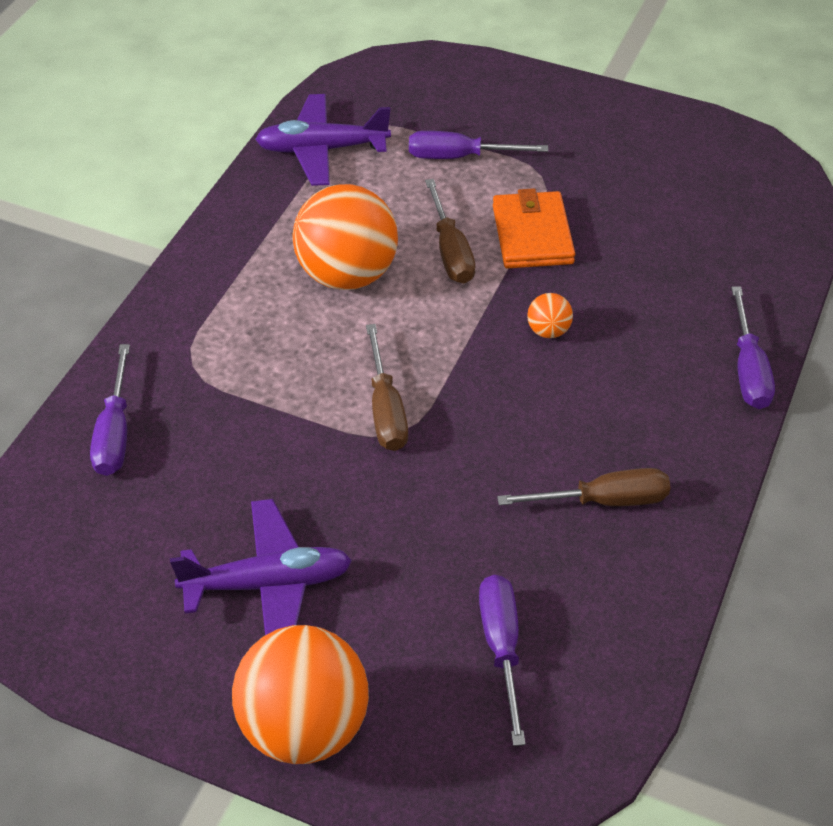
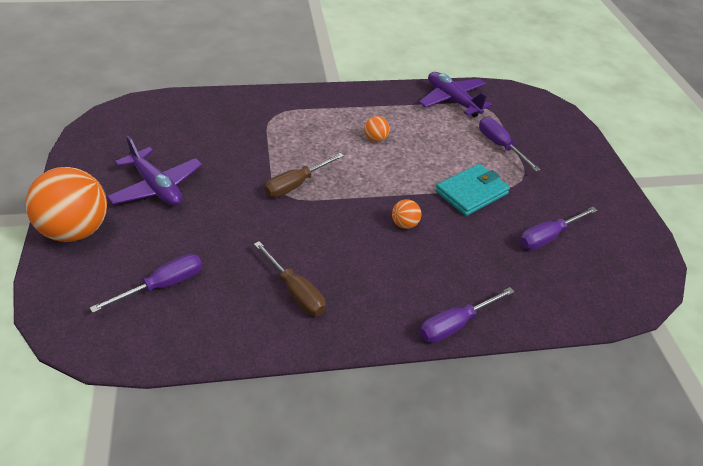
camera: 55 degrees right, 5 degrees down
(115, 432) = (216, 109): purple screwdriver -> purple screwdriver (548, 237)
(347, 275) = (375, 139): orange ball -> orange ball, size x0.42
(450, 251) = (428, 167): brown screwdriver -> none
(532, 235) = (471, 192): orange wallet -> turquoise wallet

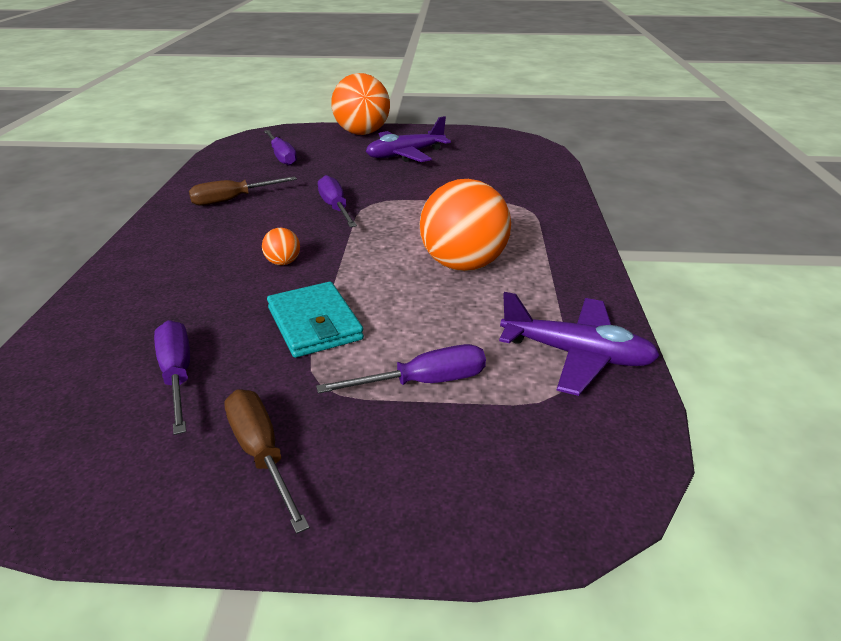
camera: 105 degrees right, 10 degrees down
(296, 185) = (384, 210): brown screwdriver -> brown screwdriver (261, 454)
(375, 139) = (463, 265): orange ball -> orange ball, size x2.36
(452, 100) = (576, 355): purple plane -> purple plane turned 45 degrees clockwise
(455, 325) = (114, 270): purple screwdriver -> purple screwdriver (335, 208)

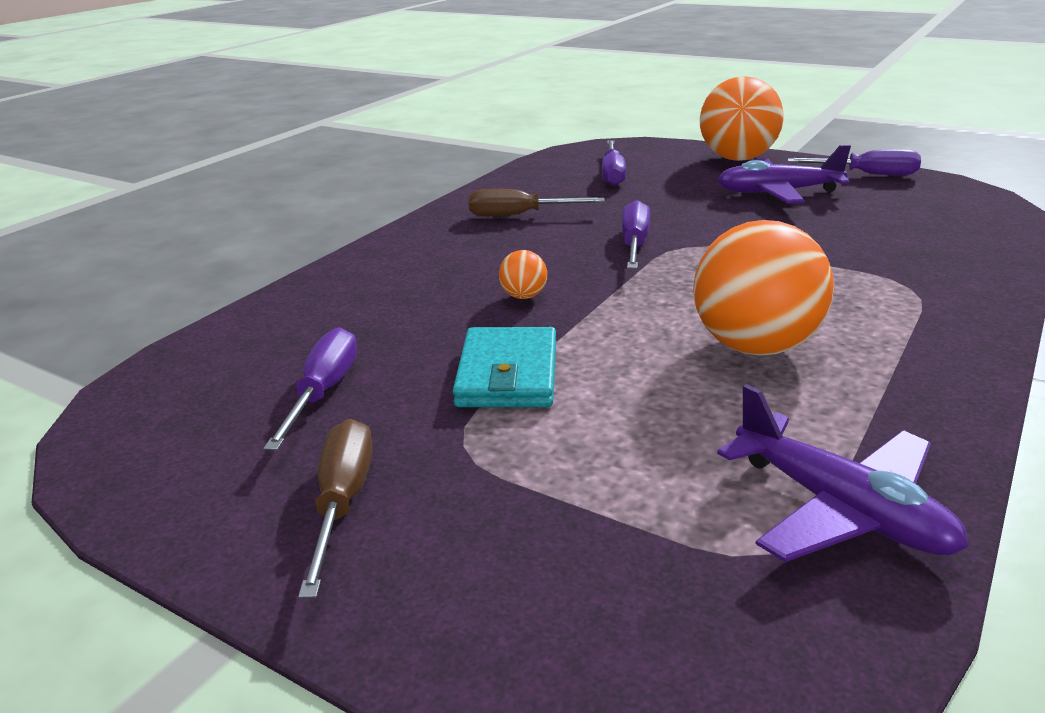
camera: 30 degrees right, 5 degrees down
(423, 382) = (588, 480): purple screwdriver -> purple screwdriver (867, 174)

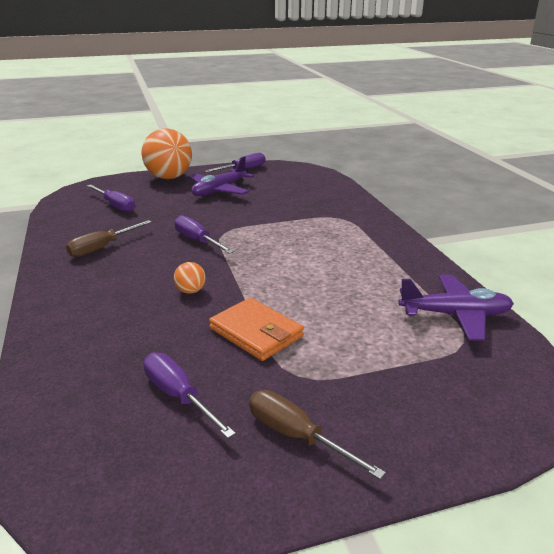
camera: 50 degrees left, 0 degrees up
(508, 374) = (256, 332): turquoise wallet -> orange wallet
(755, 347) = (331, 267): orange ball -> none

